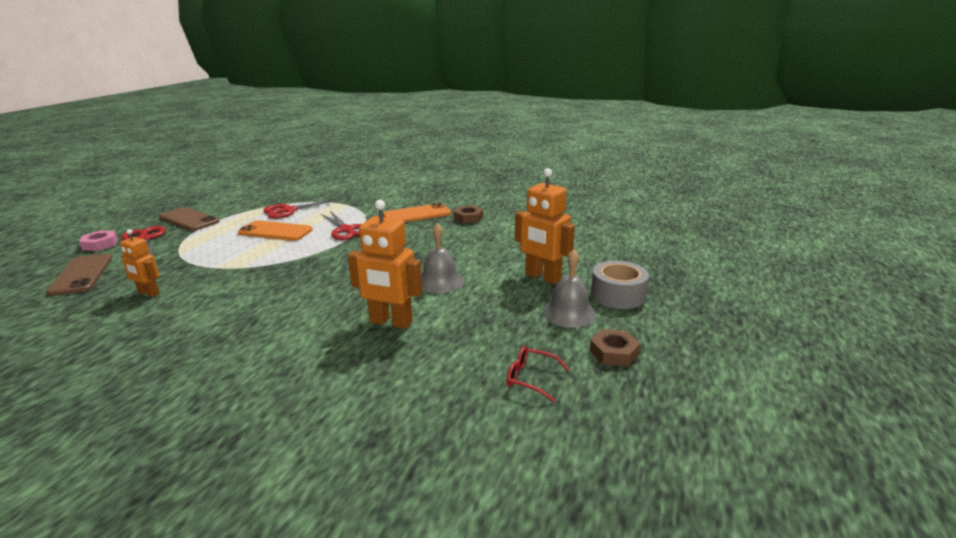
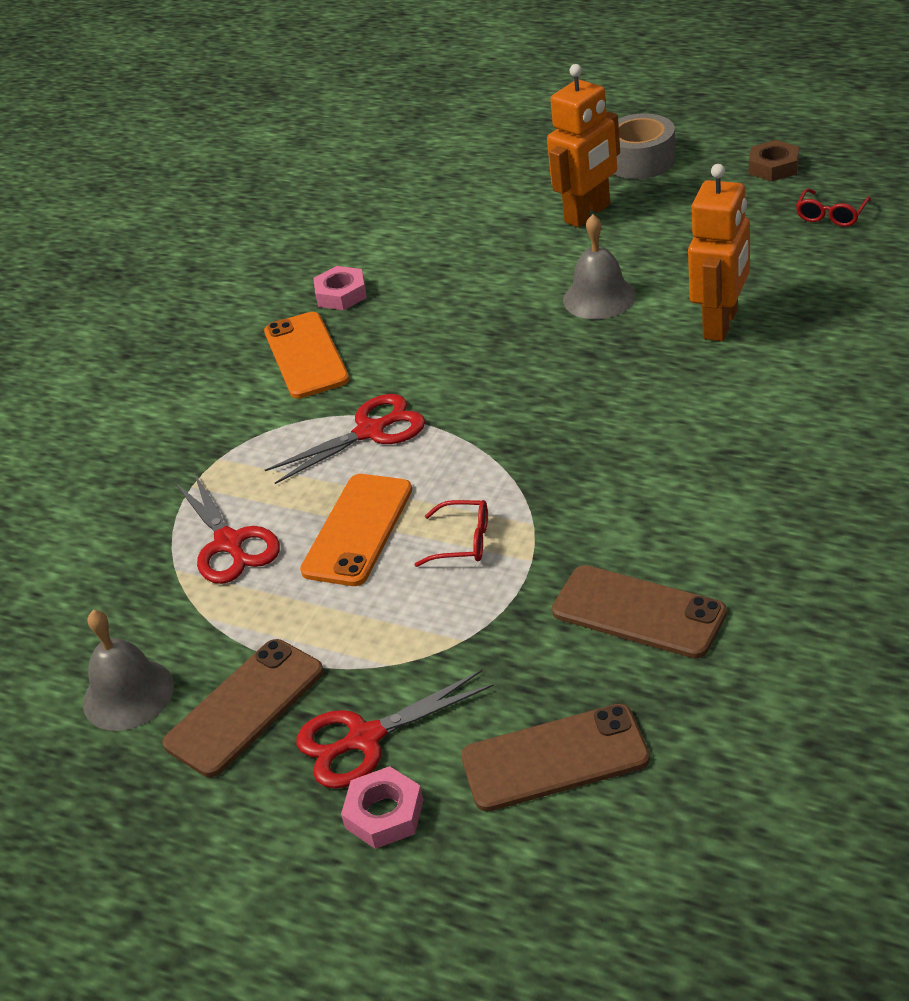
camera: 80 degrees left, 15 degrees up
(148, 293) = (638, 612): orange robot -> brown phone
(245, 252) = (463, 541): none -> red glasses
(468, 218) = (341, 294): brown nut -> pink nut
(569, 313) = (688, 193): grey bell -> grey bell (128, 694)

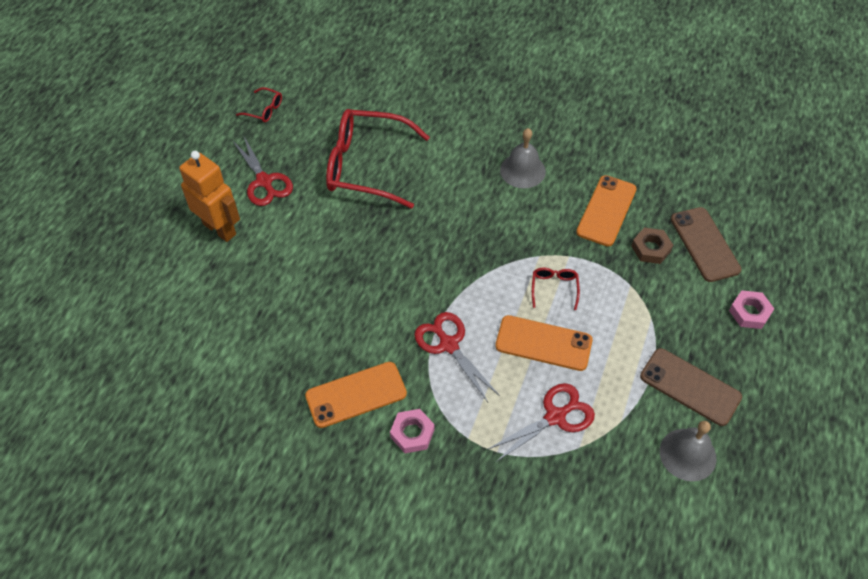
camera: 100 degrees left, 15 degrees up
(341, 294) = (281, 379): pink nut -> pink nut (412, 433)
(364, 739) = (704, 325): red scissors -> red scissors (264, 181)
(599, 297) = (324, 223): grey bell -> grey bell (522, 170)
(638, 612) = (606, 210): brown phone -> orange phone
(640, 160) = (159, 198): grey tape -> none
(721, 324) = (366, 166): orange robot -> red glasses
(773, 167) = (197, 131): brown nut -> brown nut (651, 248)

